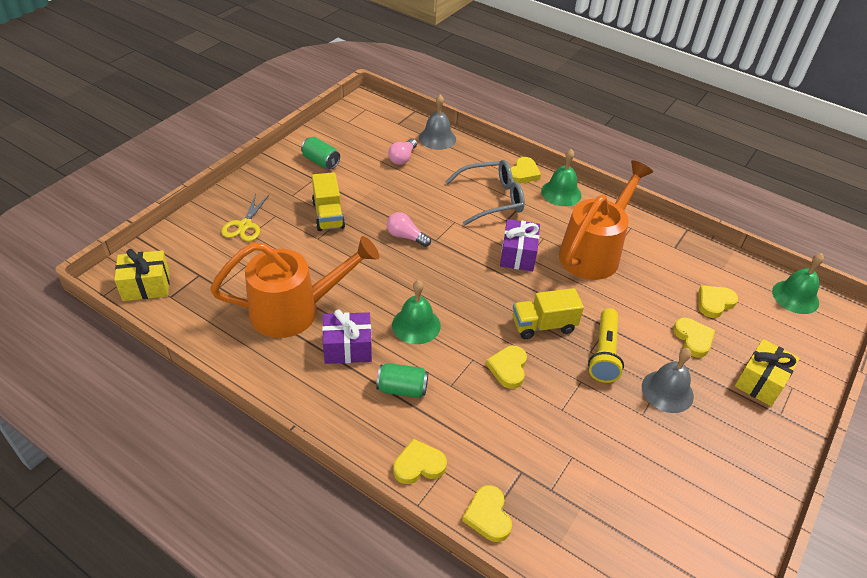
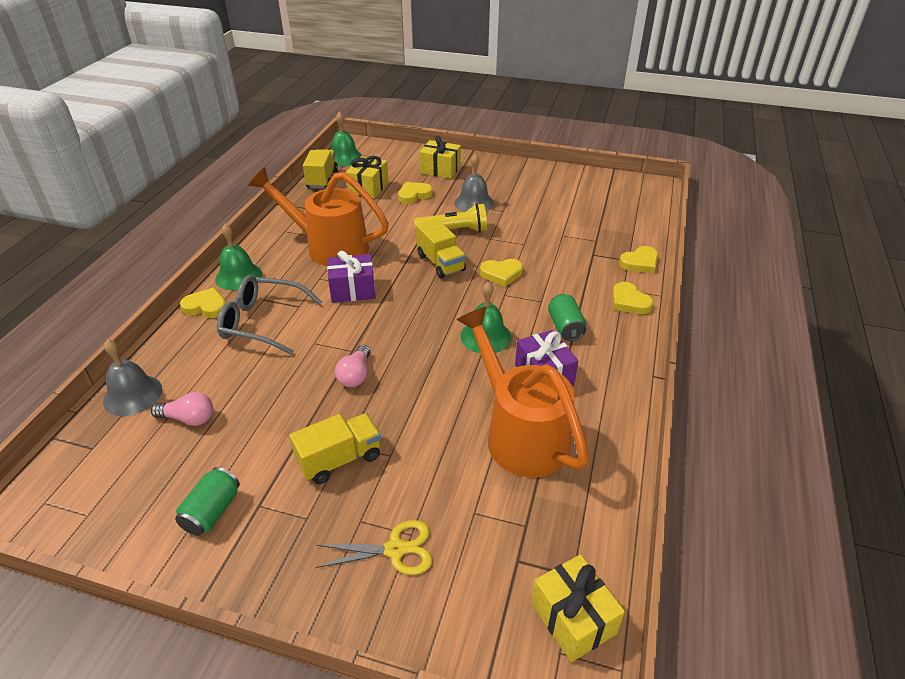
camera: 105 degrees left, 5 degrees down
(492, 199) = (262, 322): grey glasses -> grey glasses turned 45 degrees counterclockwise
(714, 303) = (368, 188): yellow heart -> yellow gift
(738, 269) = (322, 179): none -> yellow truck

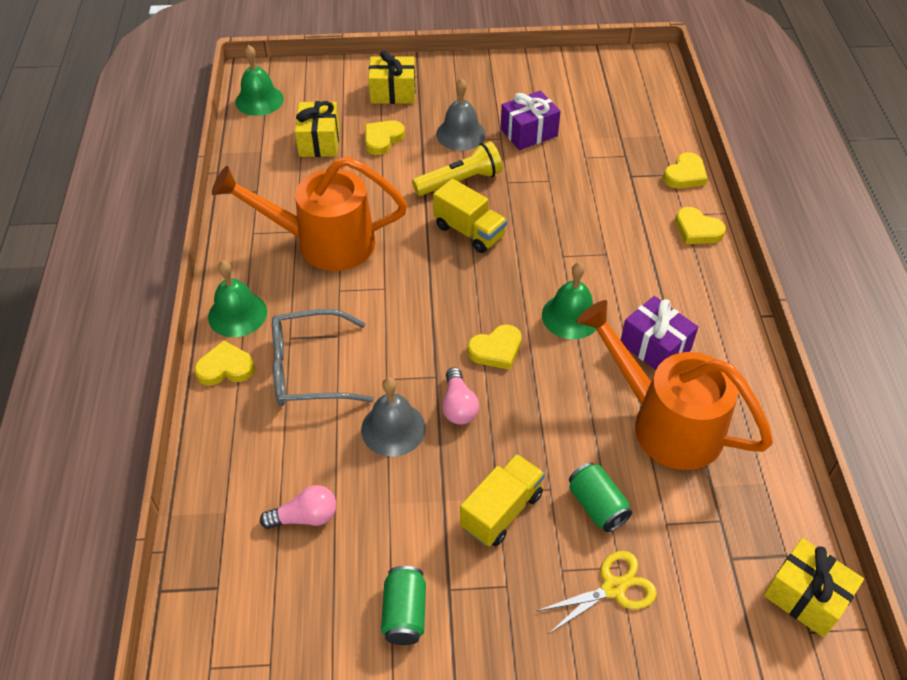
camera: 20 degrees left, 10 degrees up
(133, 395) = (218, 509): grey bell -> grey bell (393, 428)
(322, 179) = (251, 142): yellow truck -> none
(353, 290) = (389, 296): purple gift -> purple gift (529, 132)
(501, 274) = (545, 229): yellow heart -> yellow heart (496, 350)
(565, 327) = (648, 281): green can -> green can (597, 505)

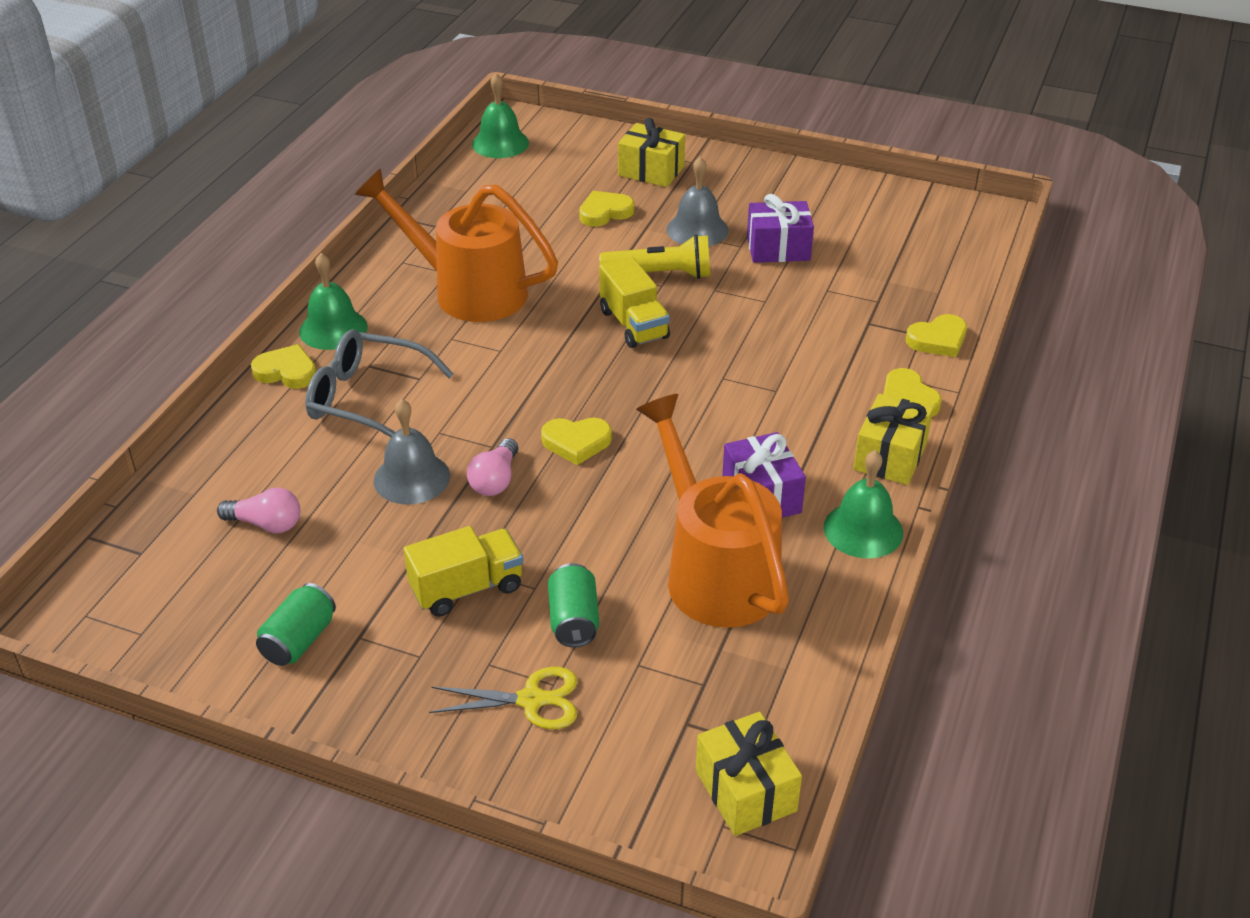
camera: 25 degrees right, 10 degrees down
(319, 141) = (534, 197): yellow gift -> yellow gift (890, 456)
(571, 316) = (686, 437): green bell -> green bell (863, 530)

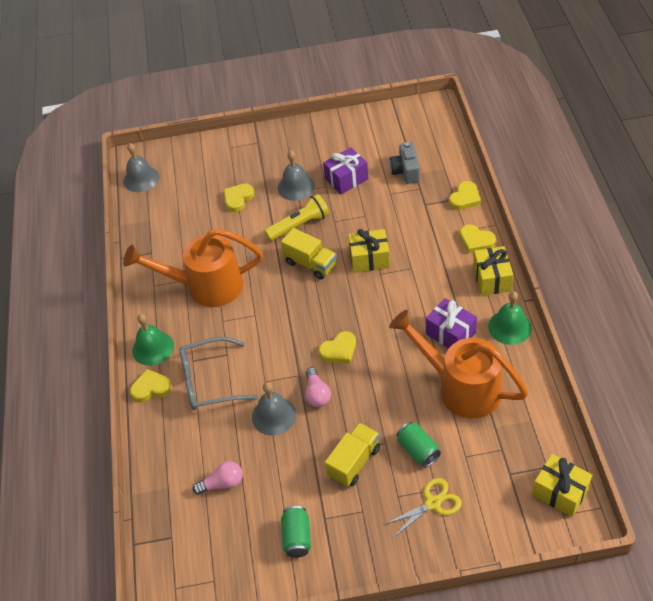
camera: 25 degrees left, 10 degrees up
(500, 143) = (141, 179): green bell -> grey bell
(651, 171) = (241, 159): yellow gift -> yellow gift (369, 259)
(875, 273) = (406, 171): none -> grey camera

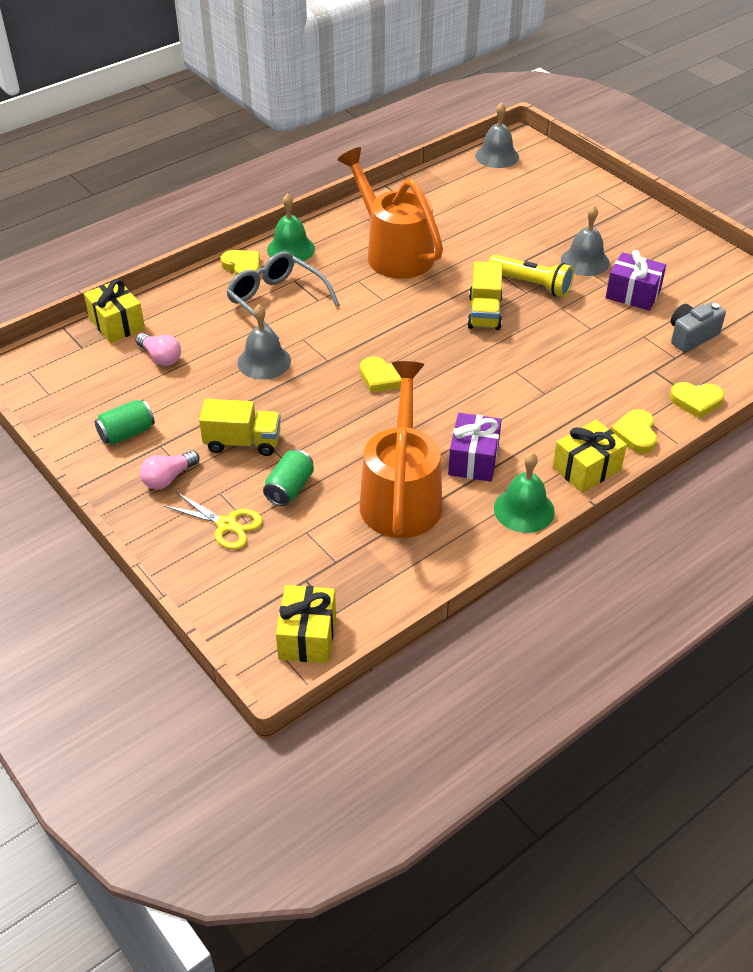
camera: 55 degrees right, 5 degrees down
(238, 199) = (529, 228): yellow heart -> none
(317, 394) = (312, 382): pink light bulb -> pink light bulb (168, 478)
(369, 259) = (529, 355): yellow gift -> yellow gift (117, 324)

